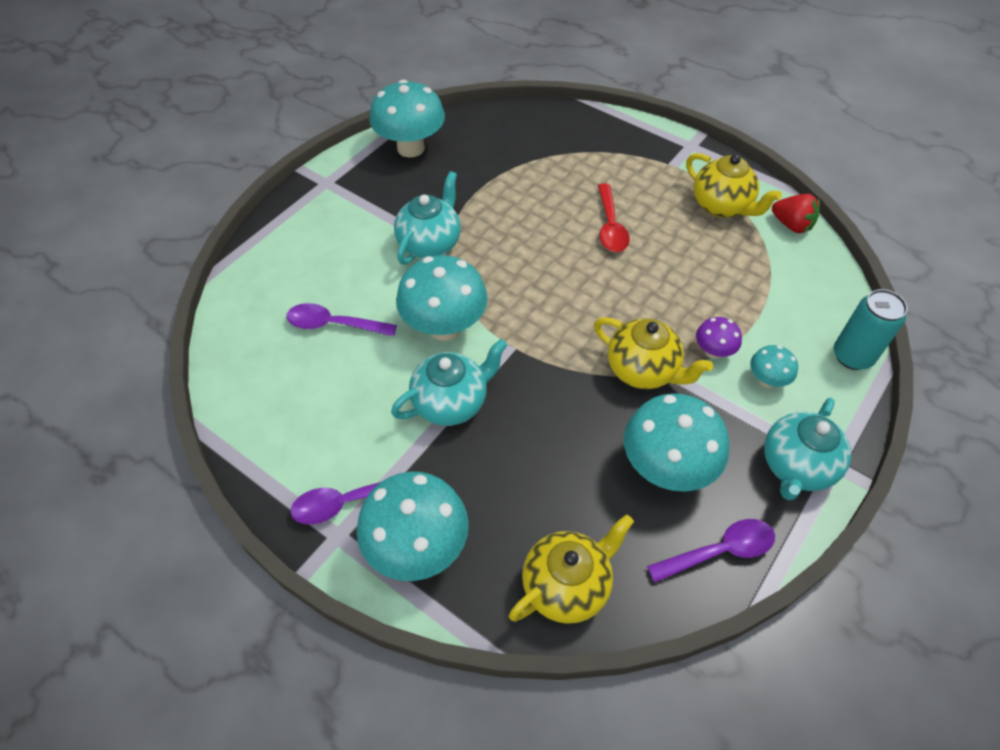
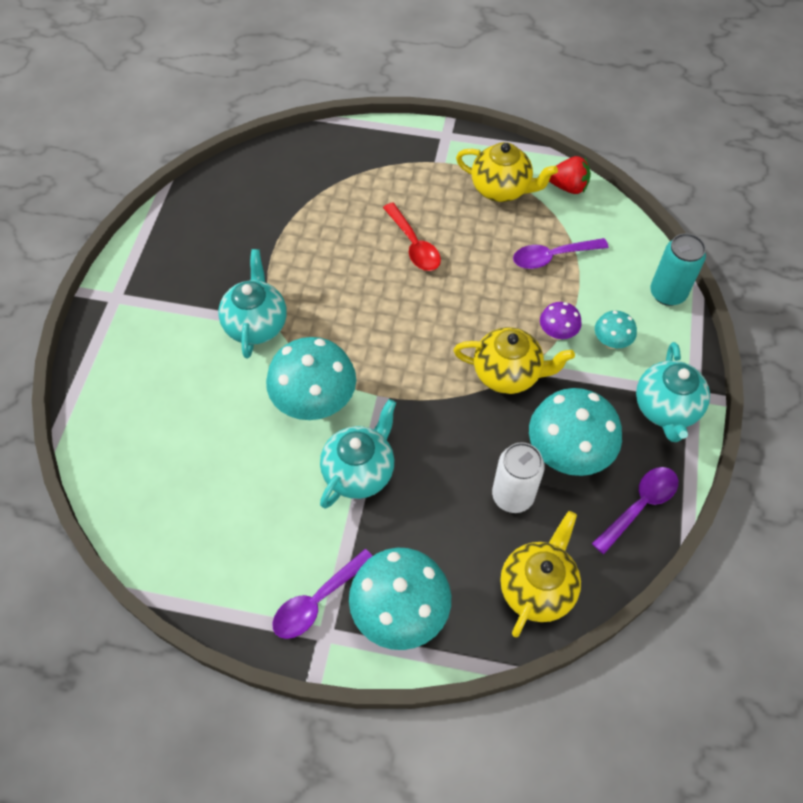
camera: 25 degrees left, 5 degrees up
(334, 324) = (209, 441): purple spoon -> purple spoon (552, 257)
(411, 148) = (181, 229): turquoise mushroom -> none
(588, 485) = (512, 496): none -> white can

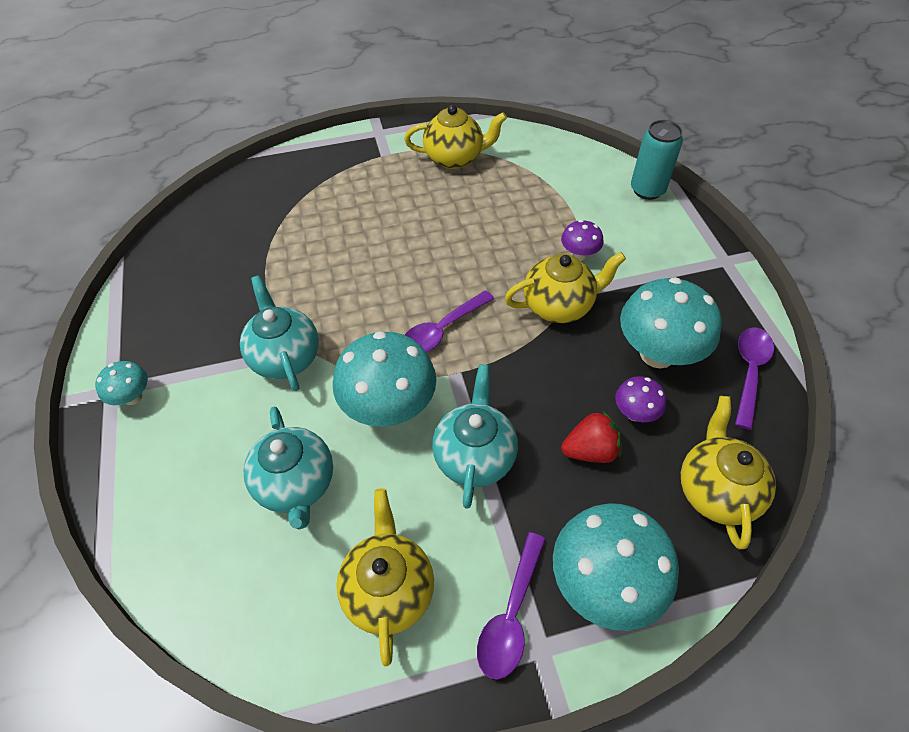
camera: 25 degrees left, 5 degrees down
(240, 541) = (388, 589): none -> yellow teapot
(414, 245) = (403, 229): red spoon -> none
(512, 496) = (635, 413): white can -> purple mushroom
(552, 257) = (533, 195): purple spoon -> purple spoon (442, 330)
(568, 187) = (510, 138): red strawberry -> red strawberry (590, 450)
(611, 342) = (629, 245): turquoise mushroom -> turquoise mushroom (133, 397)
(665, 409) = (712, 281): turquoise teapot -> turquoise teapot (296, 485)

